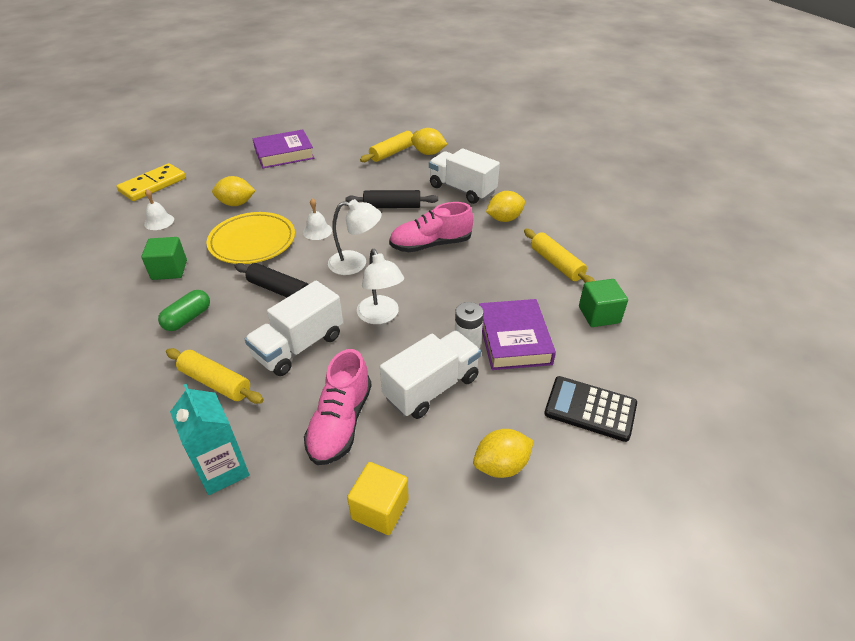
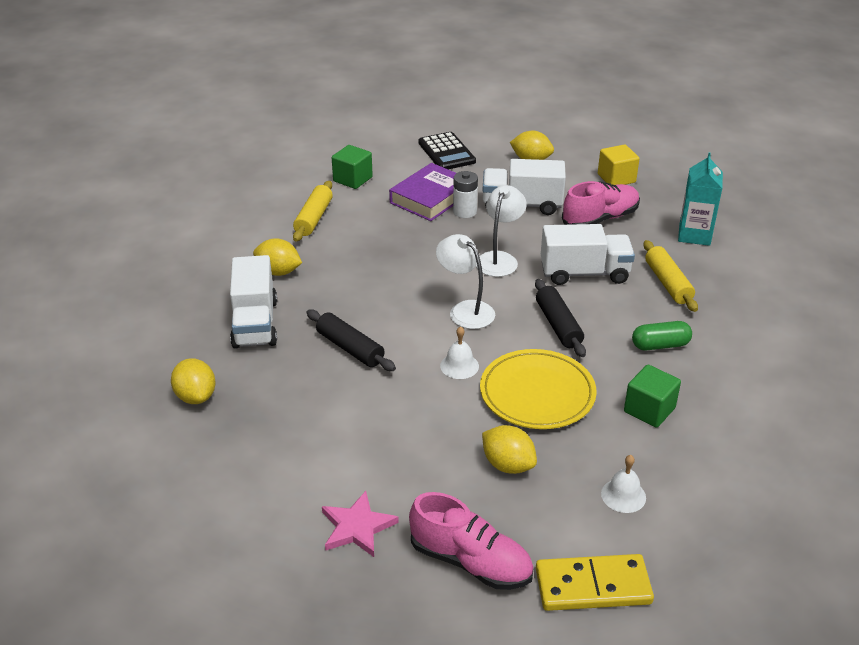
camera: 135 degrees left, 5 degrees down
(284, 154) = (357, 527): purple book -> pink star
(392, 153) = (231, 427): yellow rolling pin -> none
(431, 245) = (378, 288): pink shoe -> pink shoe (470, 561)

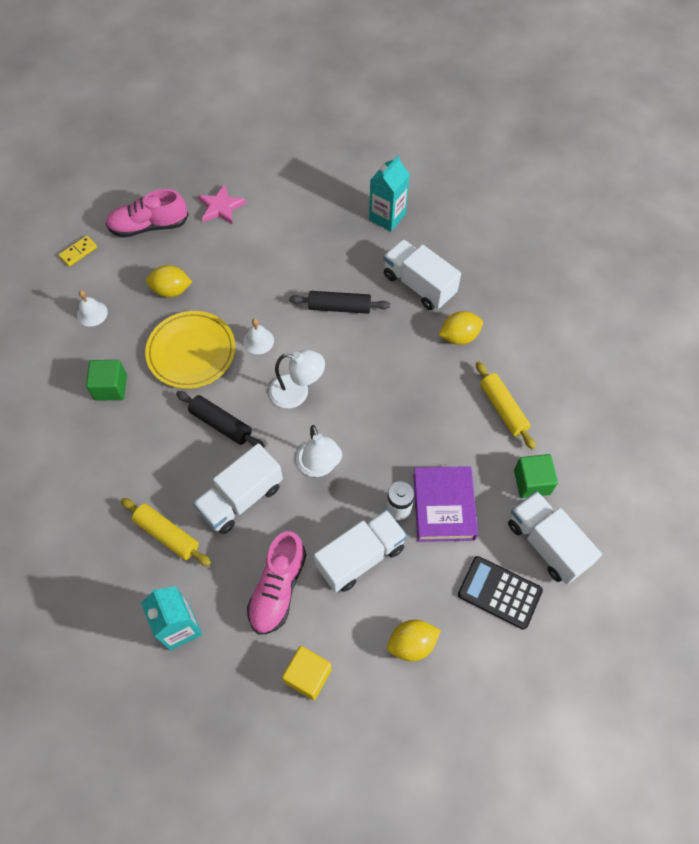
camera: 140 degrees right, 25 degrees up
(196, 396) = (387, 217): yellow lemon -> turquoise carton
(386, 154) = (547, 544): none -> white truck
(593, 586) = (78, 252): yellow domino -> yellow domino, size x0.54
(660, 345) = (135, 454): green capsule -> none

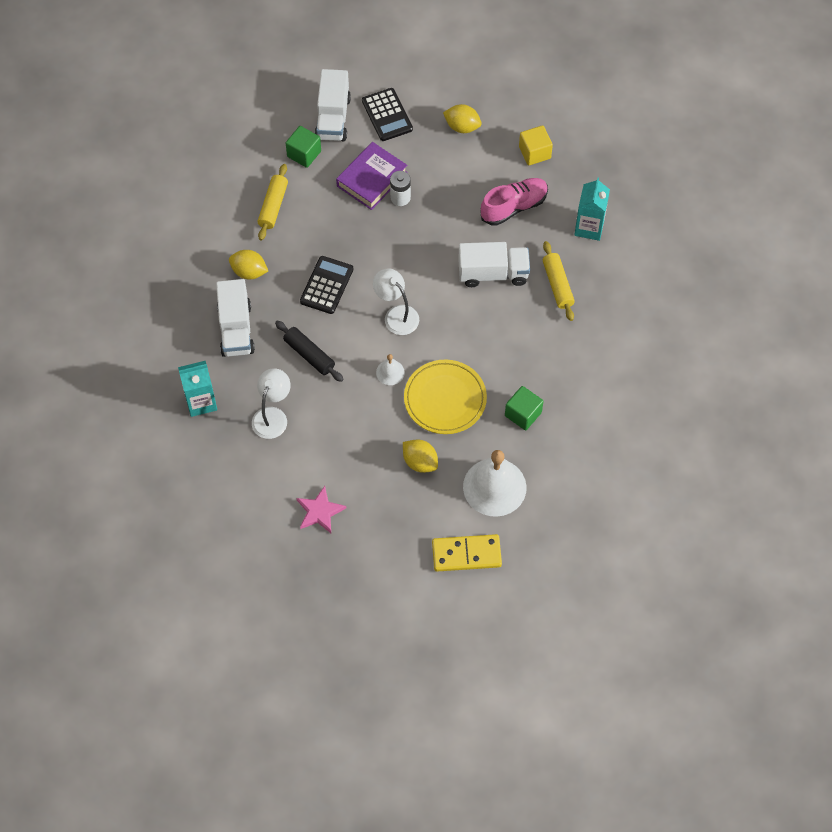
camera: 140 degrees left, 0 degrees up
(78, 252) = (466, 554): yellow domino -> yellow domino, size x1.86
(92, 313) = (494, 487): white bell -> white bell, size x2.16
(149, 226) = (392, 537): pink shoe -> none
(221, 424) = (466, 331): black rolling pin -> none
(319, 466) = (426, 257): white lamp -> white lamp (272, 416)
(360, 557) = (449, 188): white truck -> none
(383, 373) = (326, 285): none -> black calculator

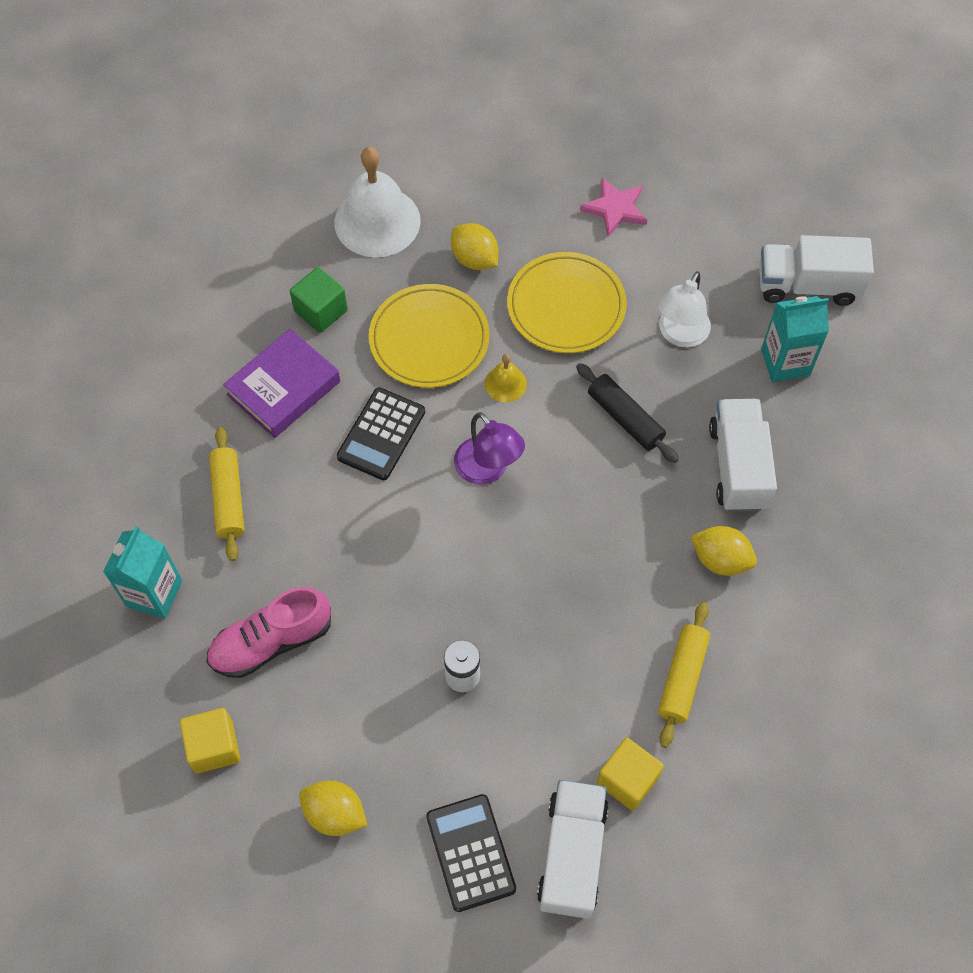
camera: 175 degrees left, 0 degrees up
(304, 154) = (627, 780): green cube -> yellow cube
(326, 285) = (595, 527): black calculator -> black calculator (381, 434)
(352, 431) = (566, 306): none -> yellow plate
(372, 179) = (509, 716): purple book -> purple book (283, 388)
(390, 372) = (505, 383): white bell -> yellow bell
(396, 315) = (488, 470): white lamp -> purple lamp
(466, 554) = (427, 146): yellow domino -> none
(493, 273) = (327, 525): white truck -> white truck (807, 285)

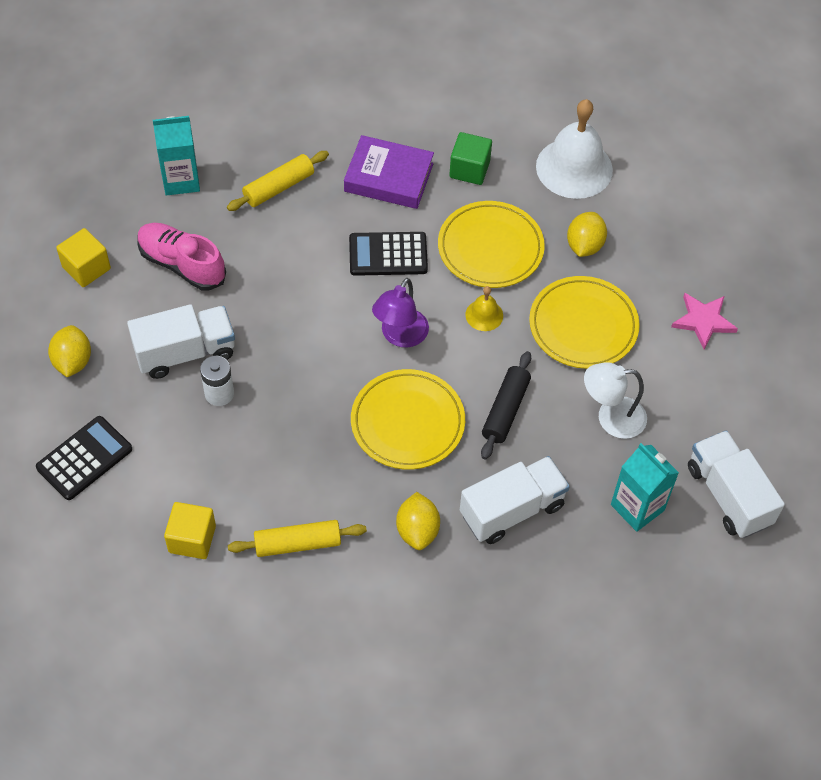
camera: 60 degrees right, 5 degrees down
(572, 855) = (114, 525): white truck -> white truck (185, 353)
(593, 511) = (407, 422): none -> yellow plate

